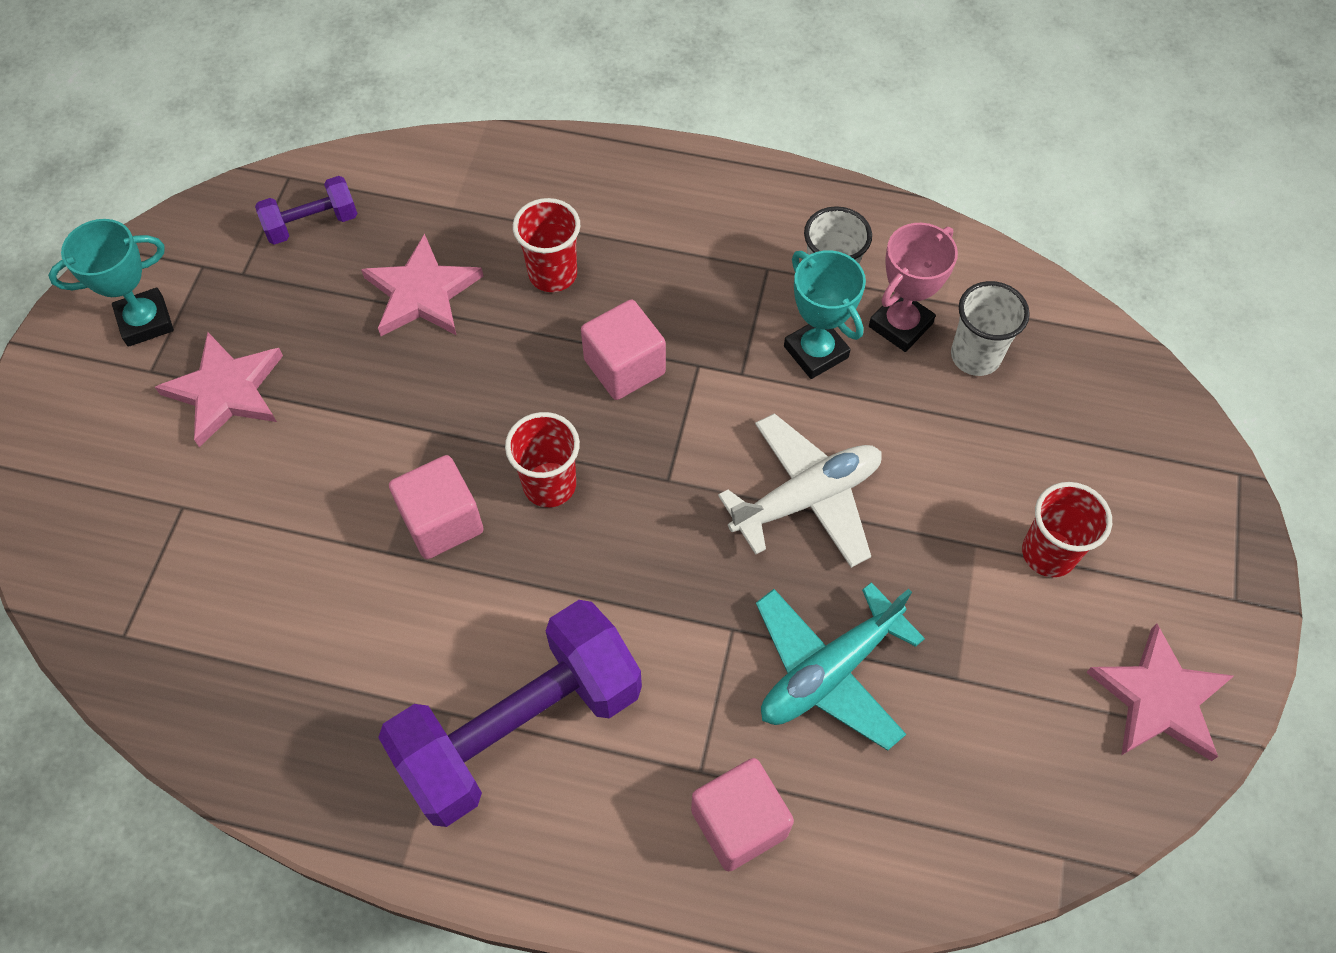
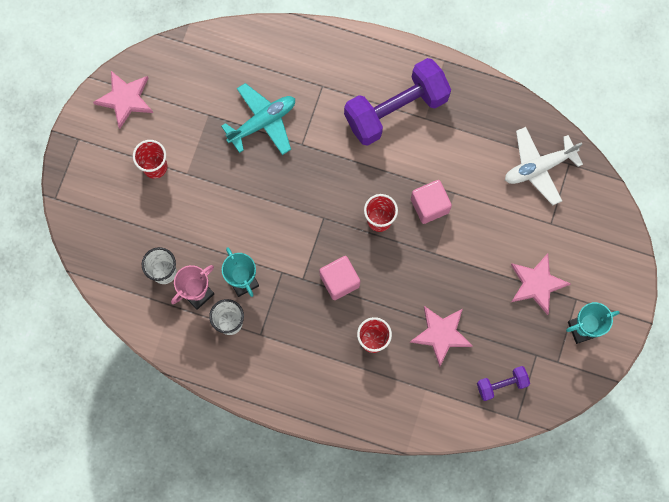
camera: 175 degrees left, 15 degrees up
(739, 823) = (309, 65): pink cube -> none
(806, 498) = (260, 203): white plane -> white plane (539, 167)

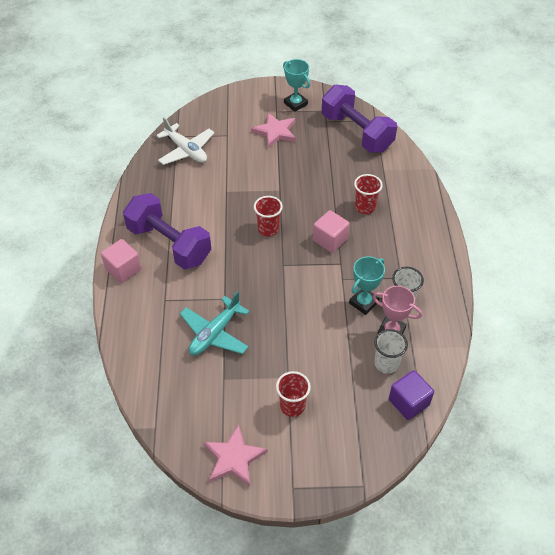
camera: 110 degrees left, 25 degrees down
(115, 274) = (408, 402): none -> purple cube
(262, 122) = (215, 333): turquoise plane -> turquoise plane turned 90 degrees counterclockwise
(429, 205) = (243, 202): pink cube -> pink cube (123, 269)
(441, 334) = (339, 171): pink star -> none
(501, 384) = (356, 132): purple dumbbell -> purple dumbbell, size x2.15

